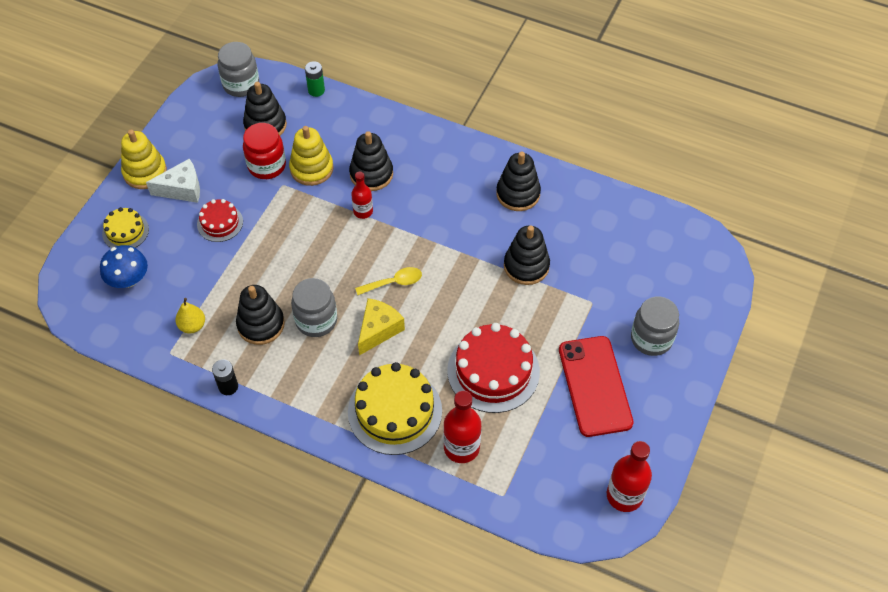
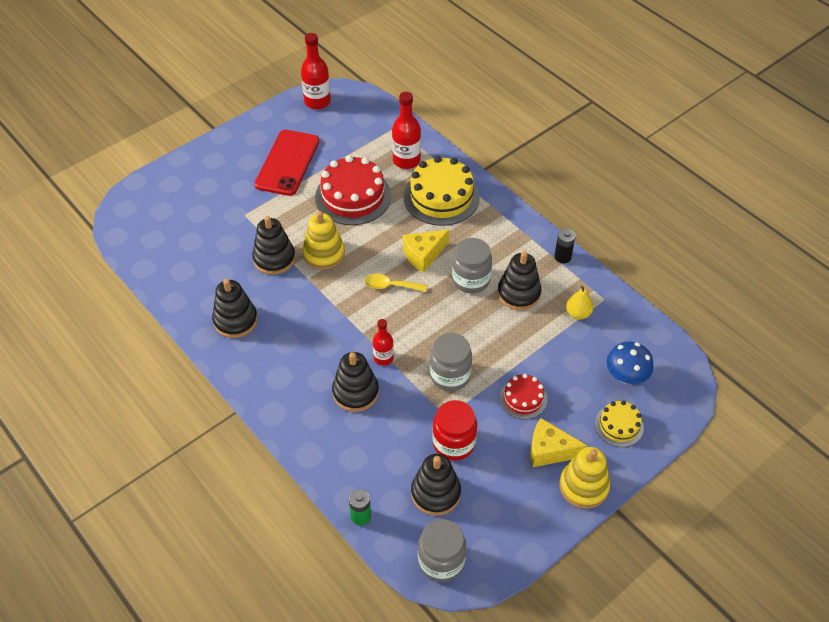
camera: 155 degrees left, 5 degrees down
(182, 189) = (549, 450): white cheese -> yellow cheese
(311, 168) = (410, 421): yellow stacking toy -> yellow stacking toy (324, 254)
(651, 339) = (222, 176): grey jar -> grey jar (450, 375)

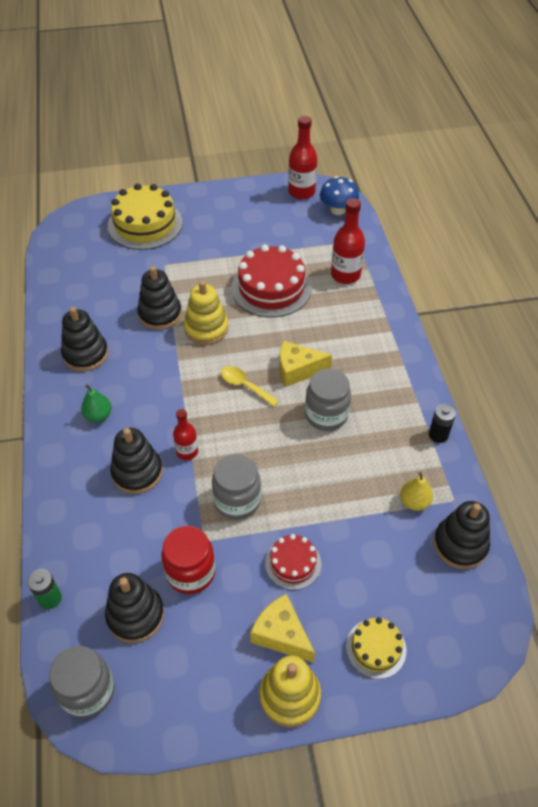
camera: 30 degrees right, 0 degrees up
(287, 163) = (235, 235): red phone -> none
(288, 364) = (98, 415): none -> green pear
(441, 197) = (354, 322): yellow cake -> yellow cake (145, 224)
(518, 293) = (365, 451): black stacking toy -> black stacking toy (460, 544)
(626, 376) = (422, 596): blue mushroom -> blue mushroom (338, 210)

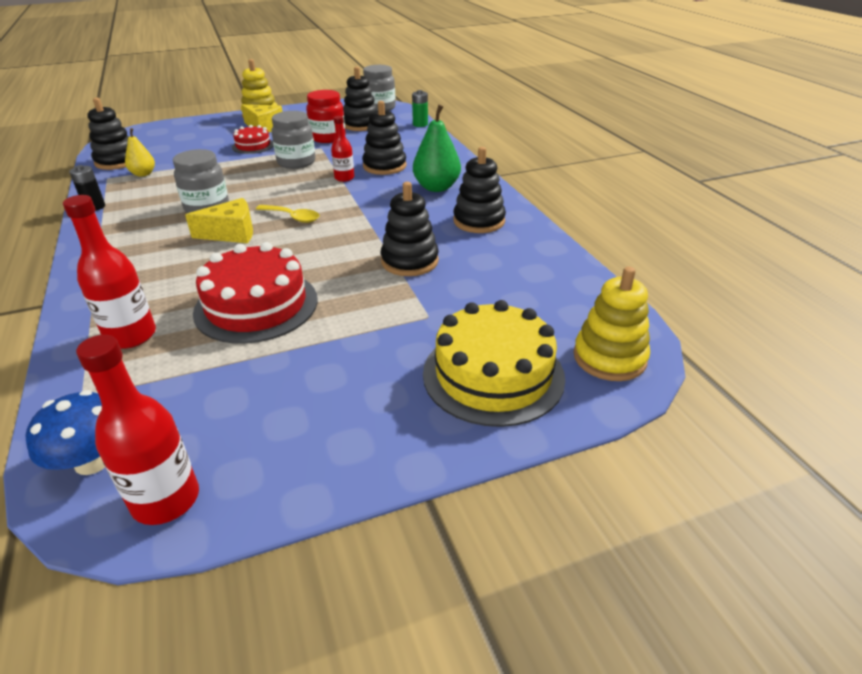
camera: 170 degrees right, 15 degrees down
(98, 415) = (436, 187): green pear -> green pear, size x1.66
(206, 328) = (345, 254): yellow stacking toy -> yellow stacking toy (609, 358)
(376, 648) = (202, 128): yellow cake -> none

